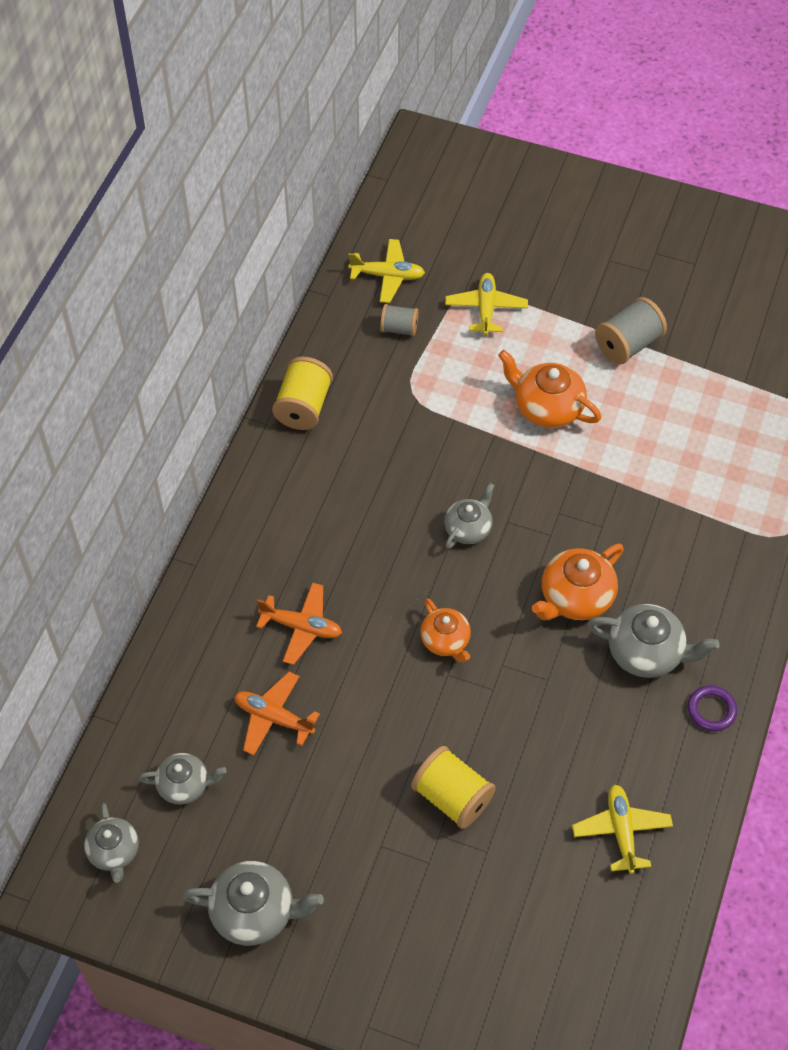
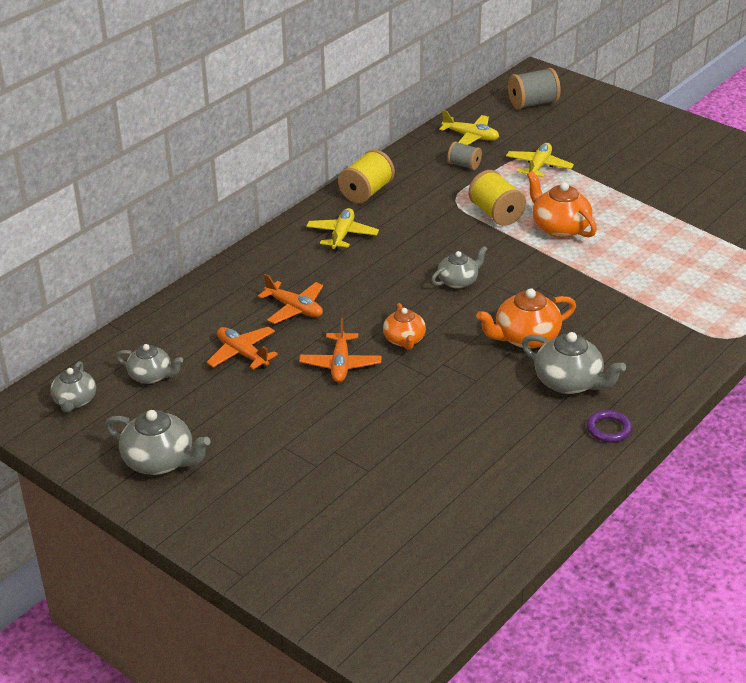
camera: 20 degrees right, 20 degrees down
(391, 701) = (340, 364): none -> orange plane
(452, 797) = (358, 431): yellow spool -> yellow spool (496, 214)
(621, 831) = (490, 485): yellow plane -> yellow plane (342, 235)
(628, 344) = (645, 206): grey spool -> grey spool (532, 103)

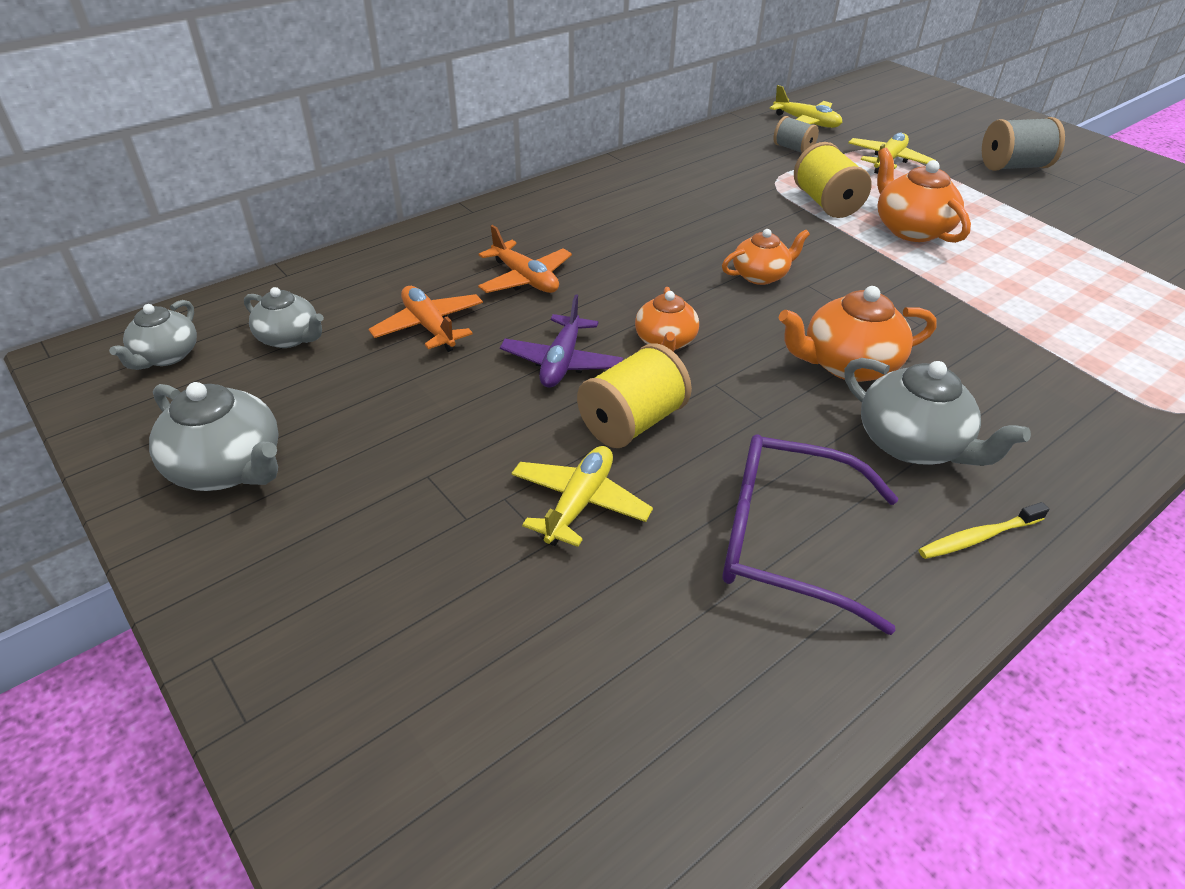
camera: 10 degrees right, 5 degrees up
(340, 364) = (561, 362): orange plane -> purple plane
(342, 235) = (619, 202): yellow plane -> yellow plane (579, 503)
(366, 192) = (664, 162): yellow spool -> yellow spool (632, 422)
(458, 281) = (761, 275): grey teapot -> orange teapot
(501, 448) = (785, 540): none -> purple glasses
(532, 103) = (886, 100): grey spool -> grey spool (1013, 167)
(608, 429) = (978, 537): purple ring -> yellow toothbrush

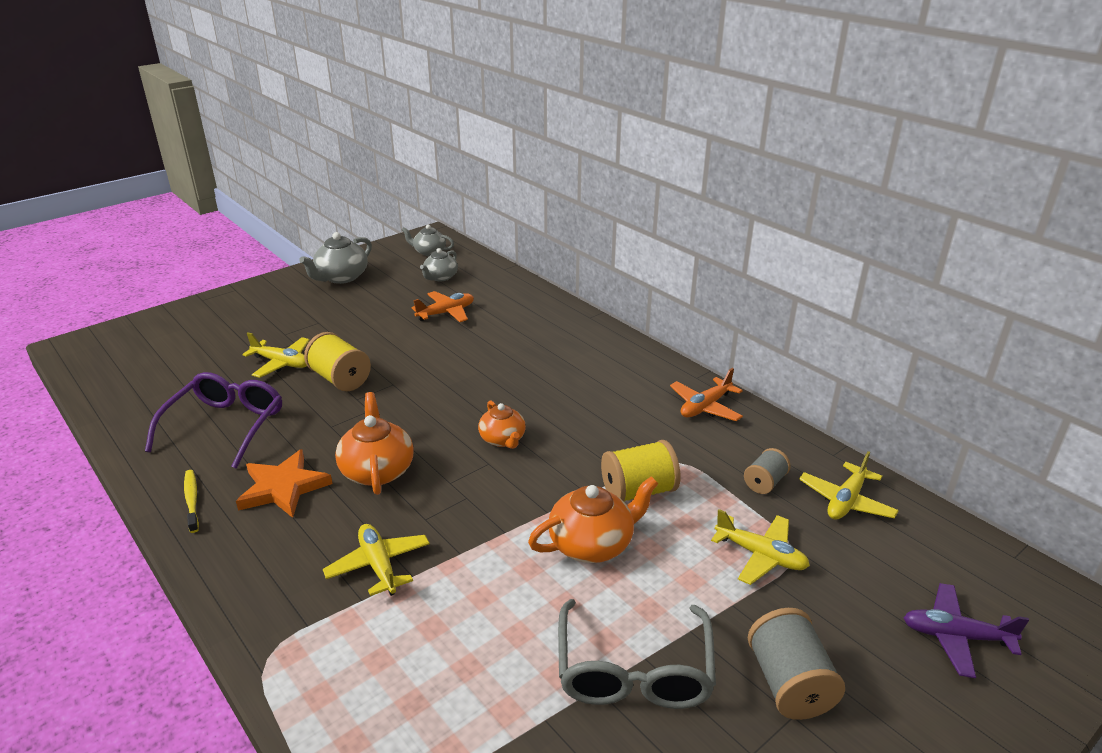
camera: 90 degrees right, 10 degrees down
(525, 279) = (498, 340): orange plane -> orange plane (705, 407)
(561, 362) = (403, 355): purple plane -> purple plane (955, 636)
(665, 341) = (419, 392): orange teapot -> none
(913, 444) = (283, 488): grey teapot -> orange star
(1007, 350) = (379, 565): none -> yellow plane
(1043, 219) = (633, 671): none -> grey glasses

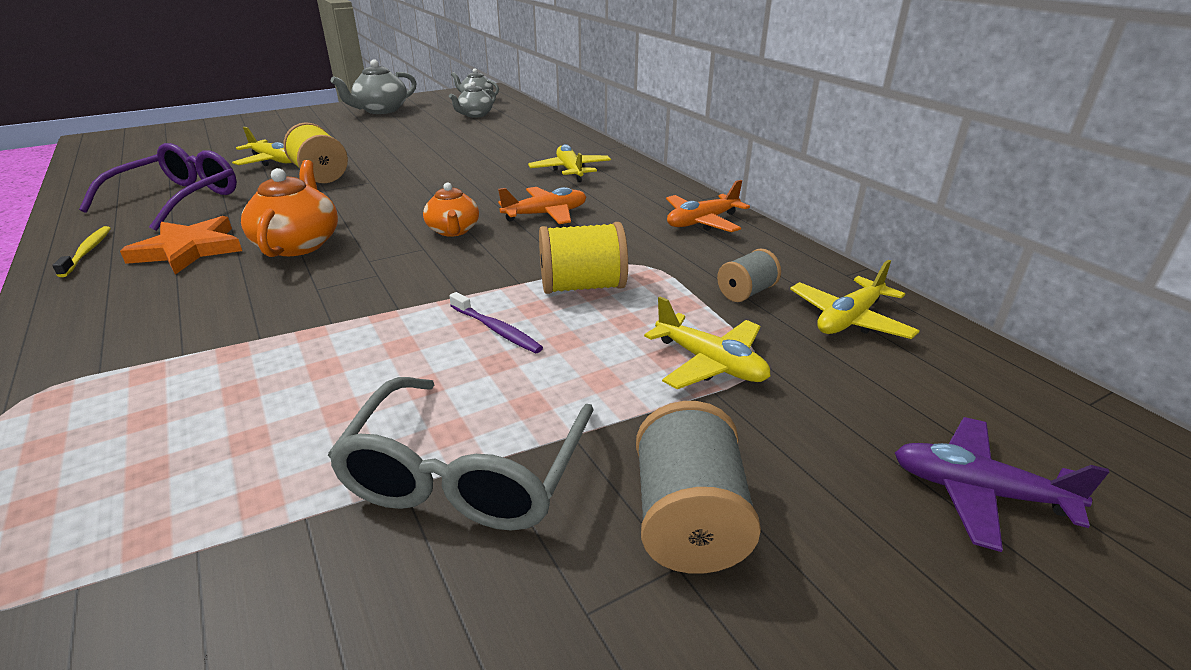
camera: 10 degrees right, 0 degrees up
(379, 565) = (229, 324): yellow plane -> yellow plane (570, 171)
(446, 313) = (463, 137): orange plane -> orange plane (546, 214)
(592, 543) = (496, 329): orange teapot -> purple toothbrush

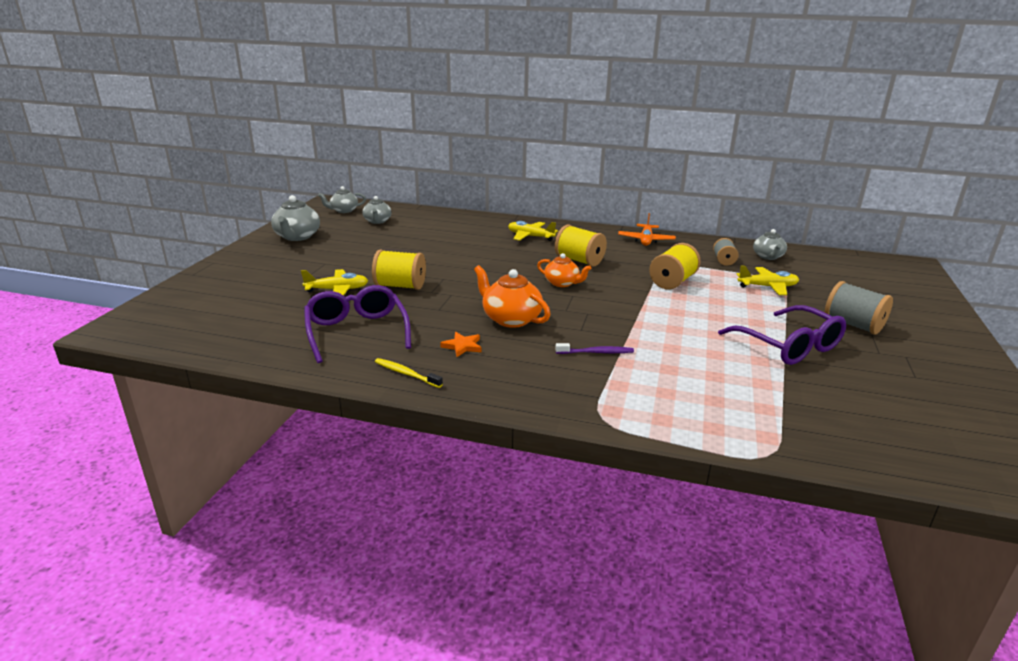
camera: 45 degrees left, 5 degrees down
(188, 249) = (462, 346): orange star -> orange star, size x0.55
(466, 473) = (789, 346): grey glasses -> purple glasses
(496, 329) = (687, 308): purple toothbrush -> purple toothbrush (596, 352)
(546, 214) = (579, 260): orange plane -> yellow spool
(849, 319) = (768, 257): yellow plane -> grey teapot
(977, 491) = (881, 287): purple plane -> none

